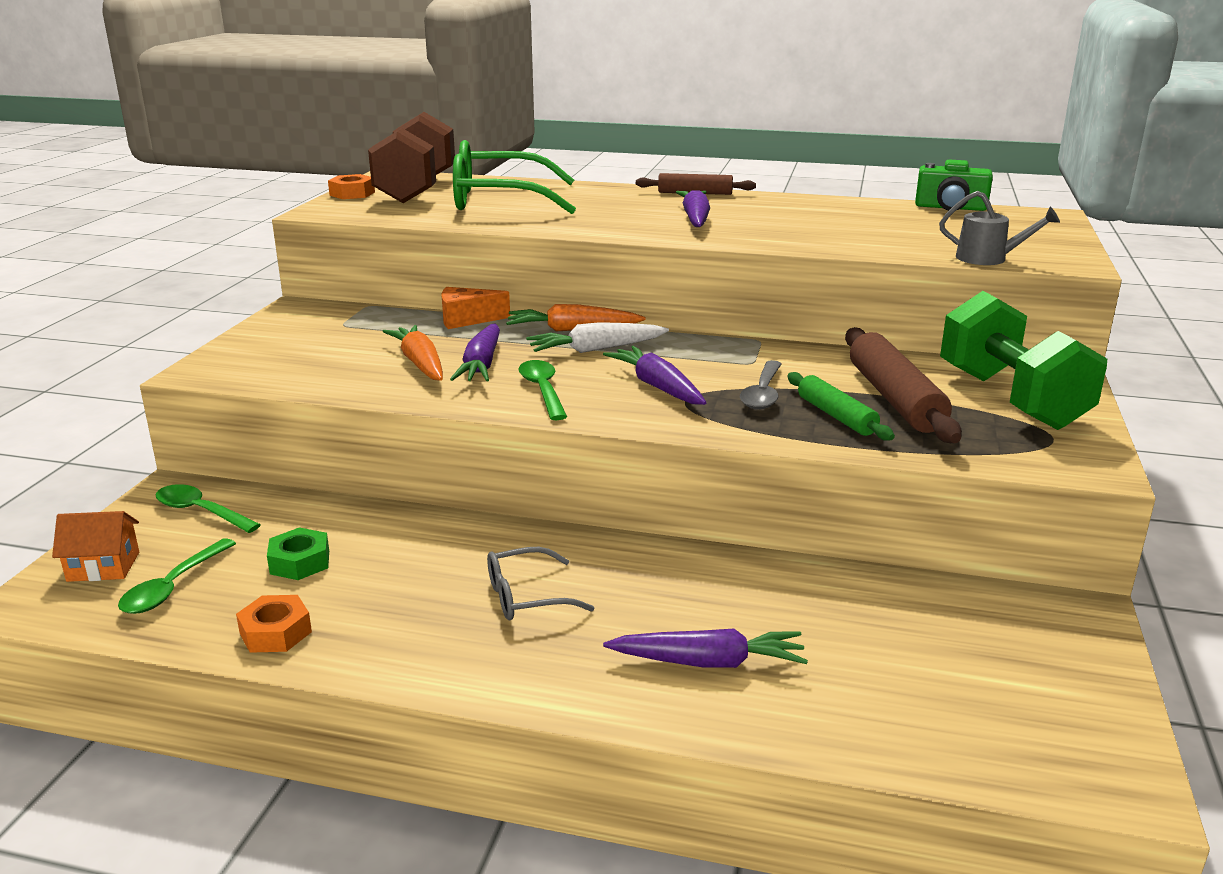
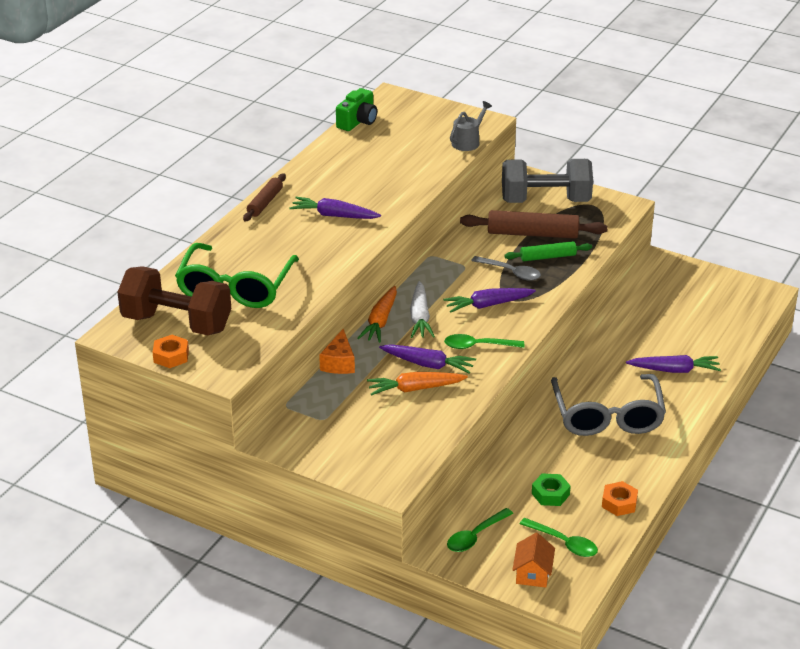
camera: 75 degrees left, 10 degrees up
(526, 596) = (607, 416): grey glasses -> grey glasses, size x1.98
(708, 662) = (674, 370): purple carrot -> purple carrot turned 75 degrees clockwise
(1010, 399) = (545, 201): green dumbbell -> grey dumbbell

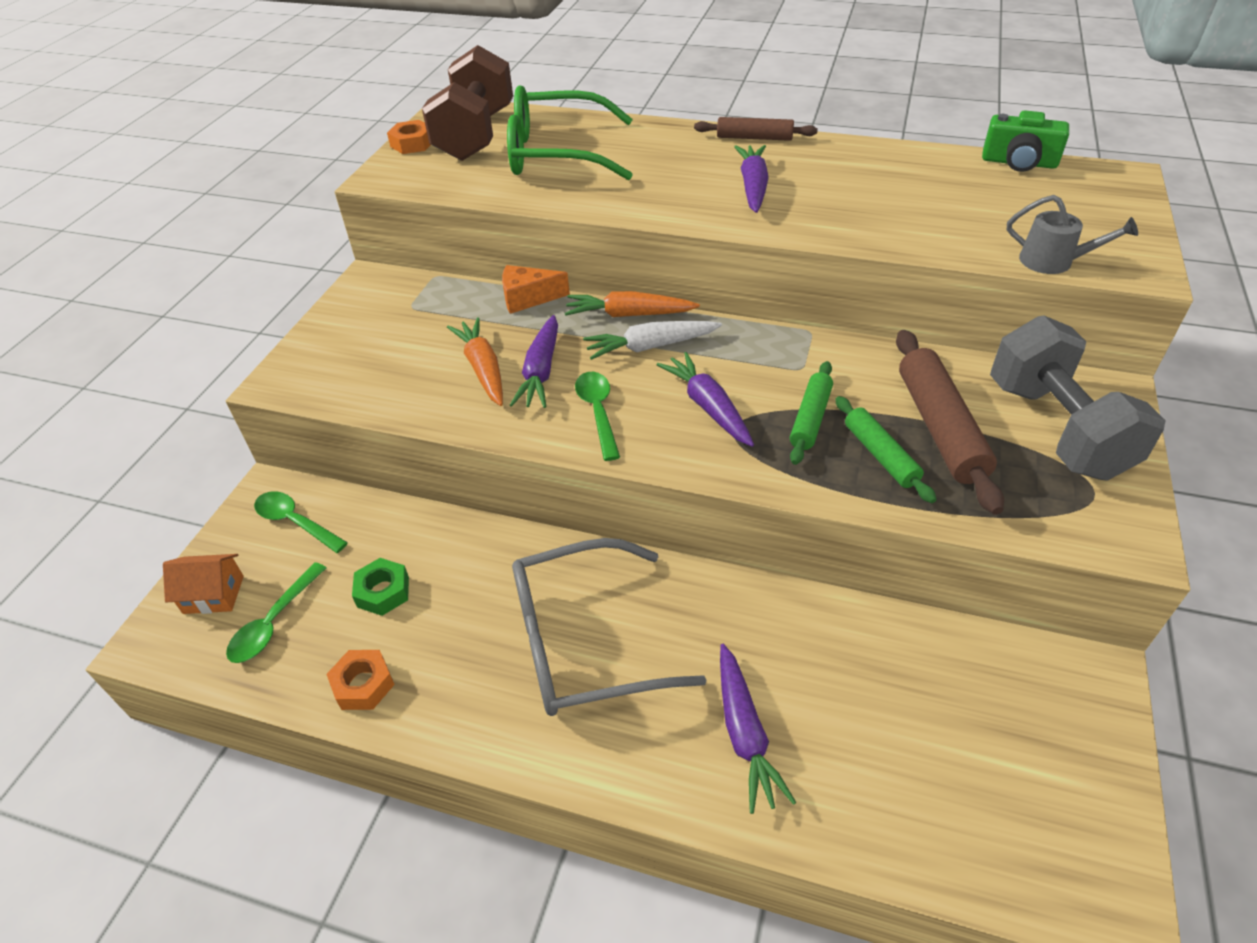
camera: 80 degrees right, 10 degrees up
(511, 272) = (810, 419): grey spoon -> green rolling pin

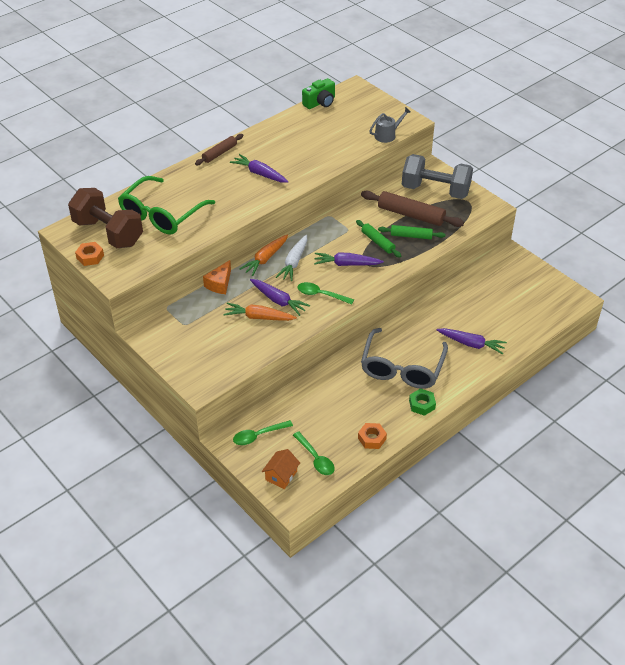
camera: 60 degrees left, 0 degrees up
(383, 592) = (327, 418): green nut -> green nut (422, 404)

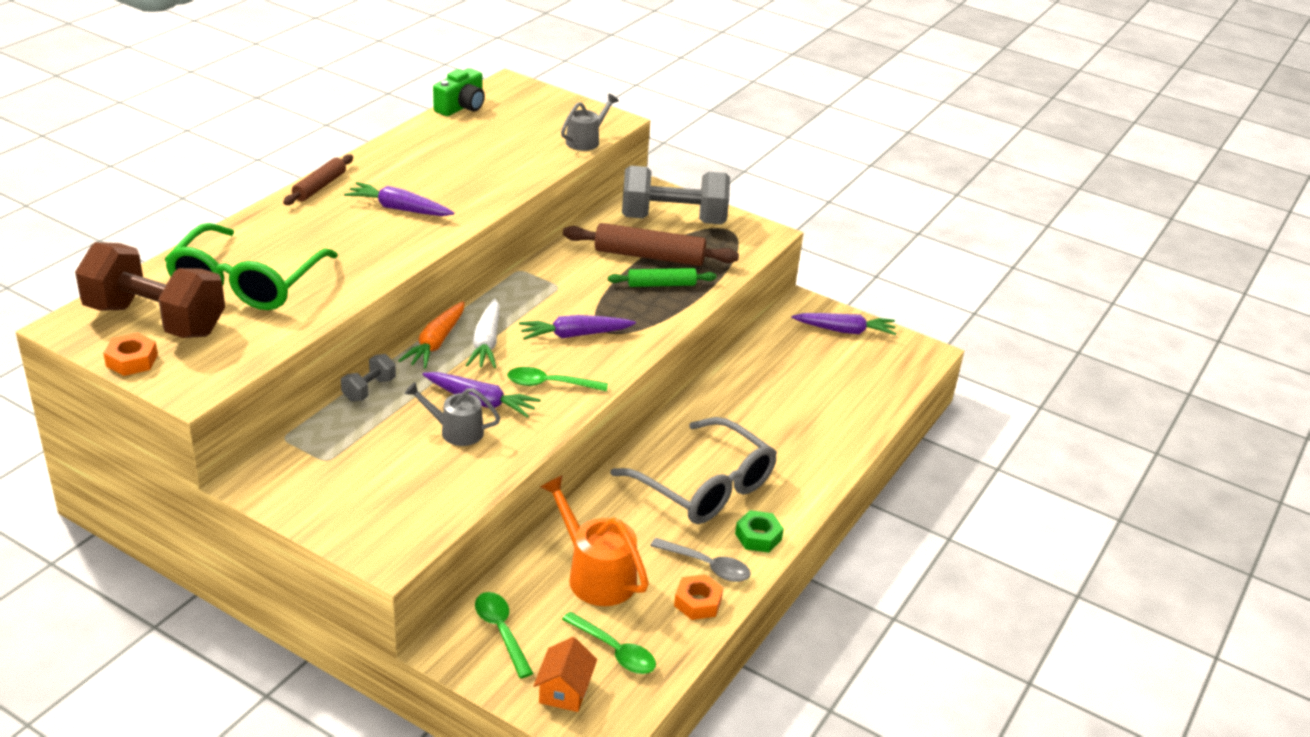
camera: 20 degrees left, 10 degrees down
(219, 284) = (369, 389): orange cheese -> grey dumbbell
(258, 317) = (456, 431): orange carrot -> grey watering can
(258, 436) = (501, 631): green spoon -> green spoon turned 105 degrees clockwise
(320, 412) = (595, 575): none -> orange watering can
(377, 242) = (612, 299): green rolling pin -> none
(385, 417) = (707, 566): none -> grey spoon
(402, 368) = (704, 486): grey glasses -> grey glasses turned 45 degrees counterclockwise
(471, 344) = (798, 436): purple carrot -> purple carrot (845, 331)

